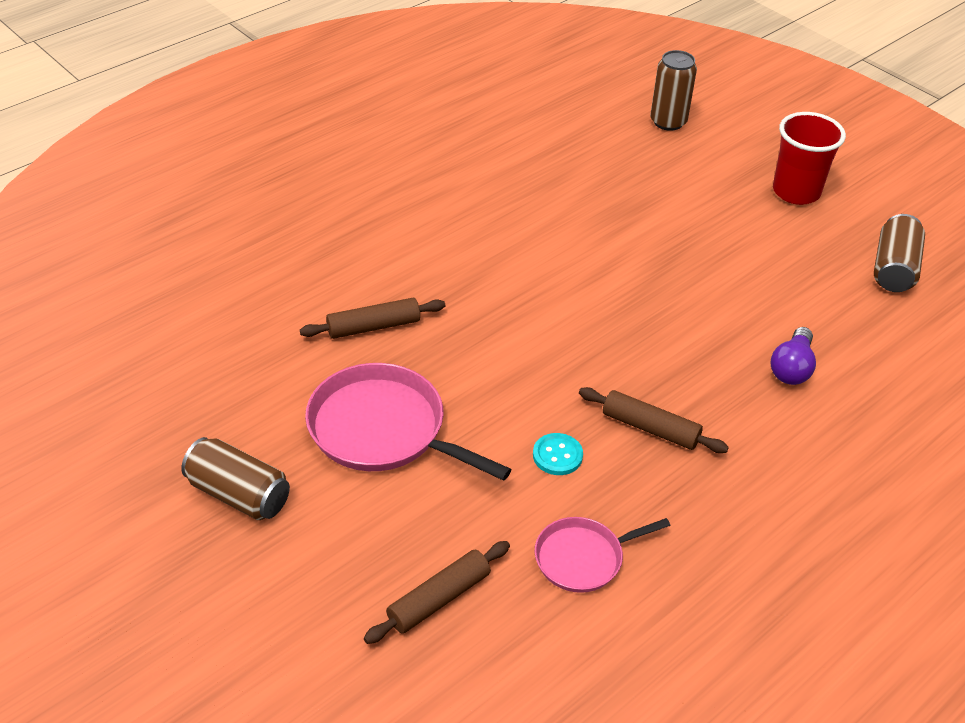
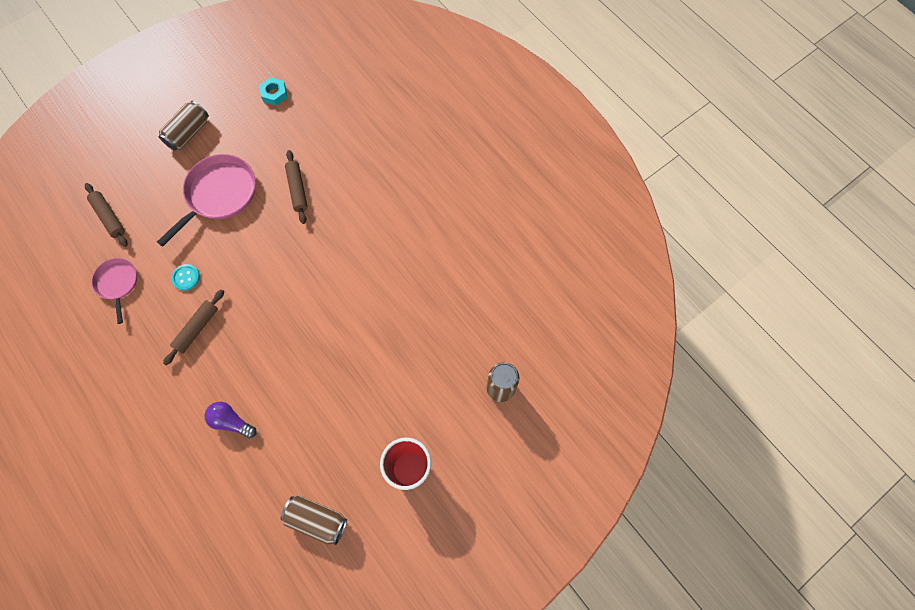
camera: 95 degrees right, 25 degrees up
(161, 374) = (274, 94): none -> turquoise nut

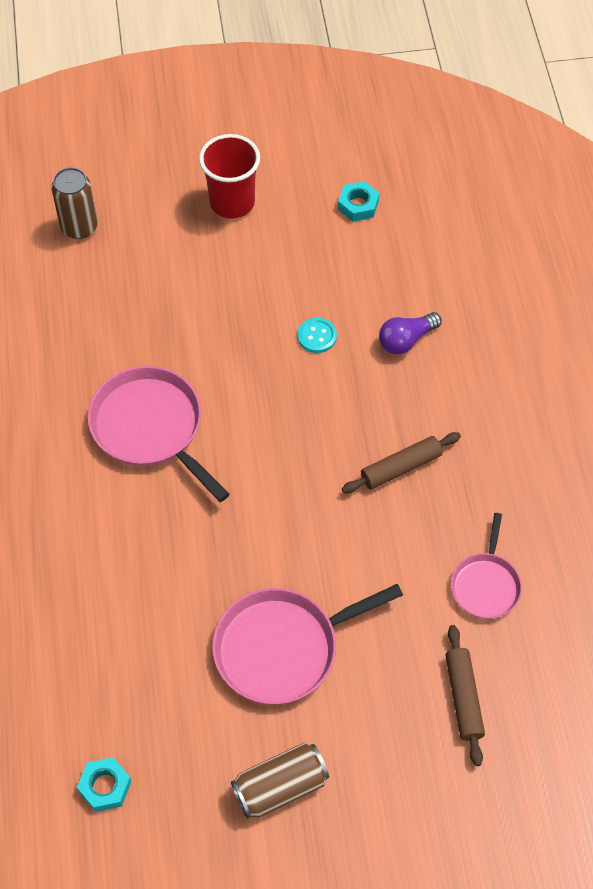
camera: 150 degrees left, 10 degrees down
(186, 277) = (386, 544): turquoise button -> turquoise button (317, 336)
(231, 421) = (406, 340): purple light bulb -> purple light bulb turned 90 degrees clockwise
(297, 189) = (165, 594): brown rolling pin -> none
(317, 520) = (358, 205): brown can -> turquoise nut
(362, 275) = (150, 427): none -> pink pan

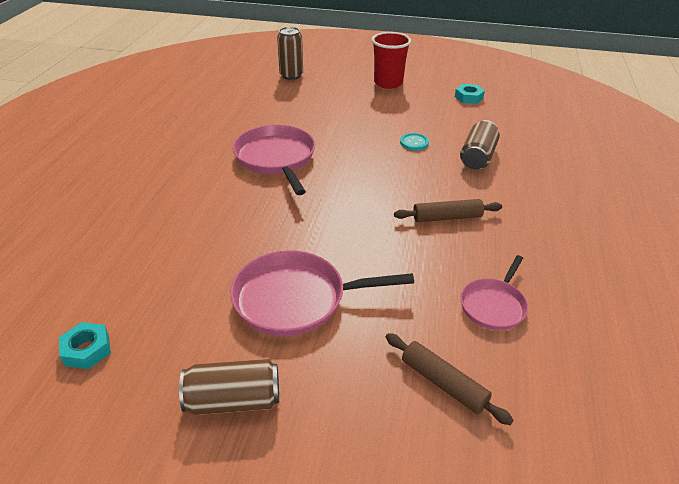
camera: 20 degrees right, 20 degrees down
(406, 340) = (478, 157): purple light bulb -> brown can
(463, 698) = (443, 383): brown rolling pin -> brown rolling pin turned 60 degrees counterclockwise

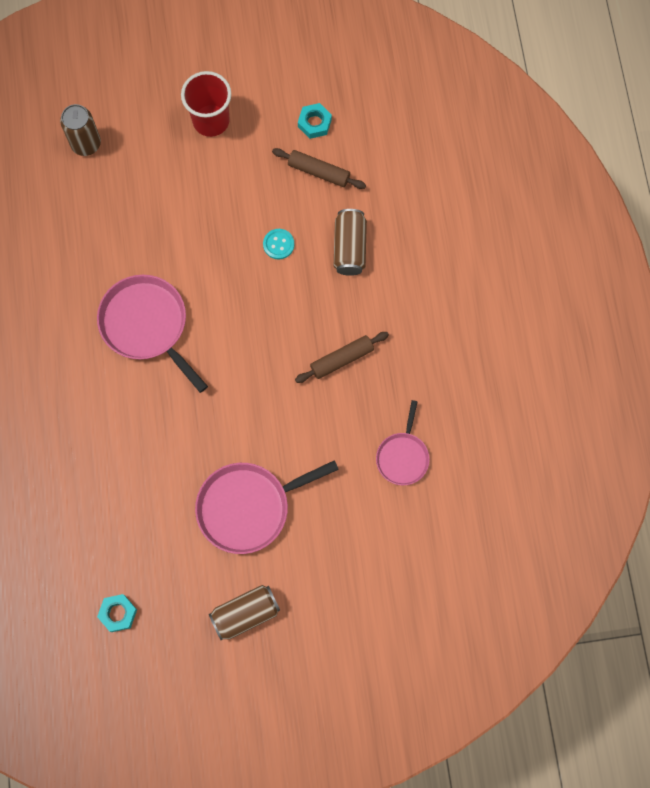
camera: 20 degrees left, 35 degrees up
(443, 383) = (382, 546): brown rolling pin -> brown rolling pin (319, 172)

